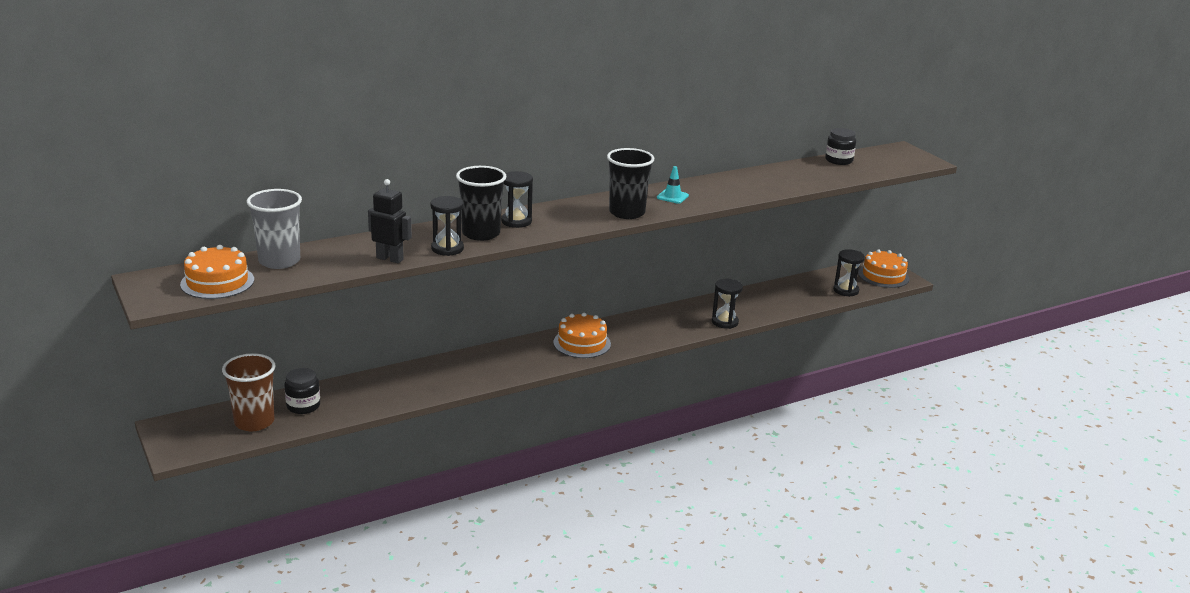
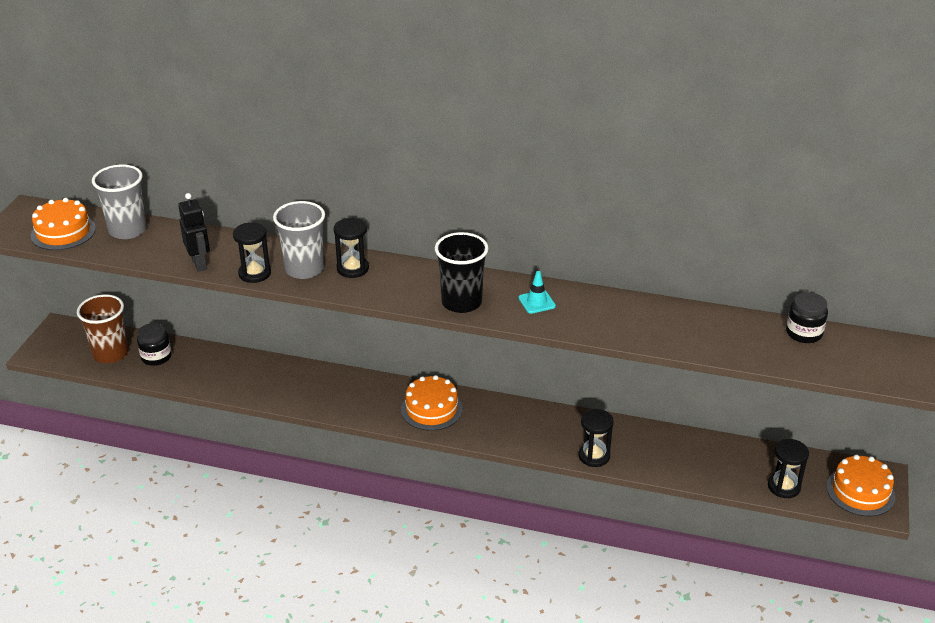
camera: 45 degrees right, 10 degrees up
(481, 233) = (304, 269): black cup -> grey cup

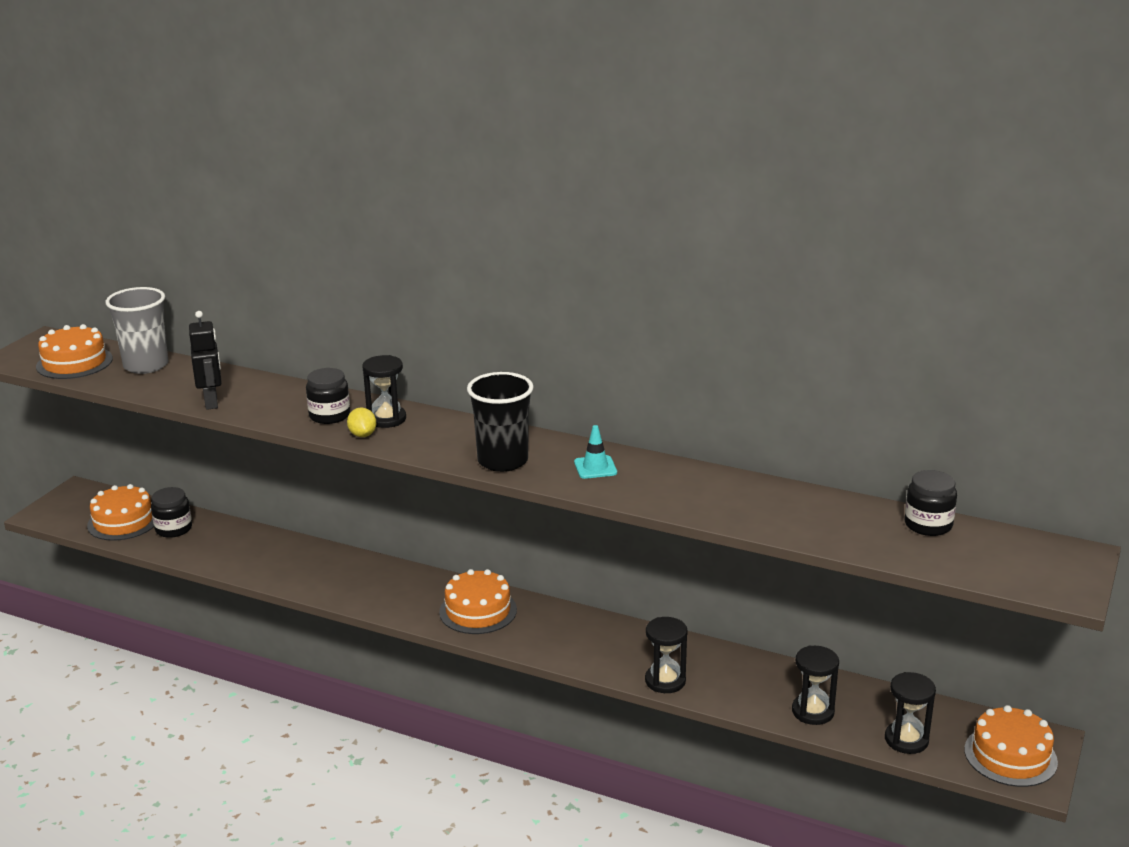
camera: 10 degrees right, 10 degrees down
(110, 353) = (123, 521): brown cup -> orange cake
(254, 273) = (270, 416): black hourglass -> black hourglass (813, 711)
(304, 269) = (329, 415): grey cup -> black jar
(339, 286) = (362, 435): none -> yellow lemon

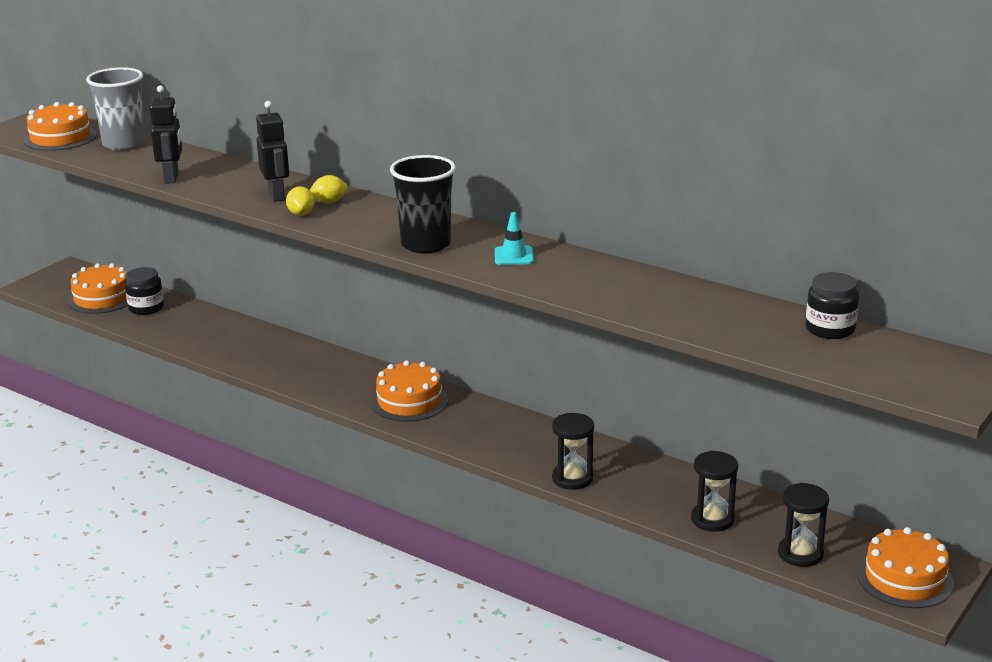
camera: 10 degrees right, 0 degrees up
(329, 415) = (277, 195): black jar -> black robot
(386, 419) = (329, 202): black hourglass -> yellow lemon

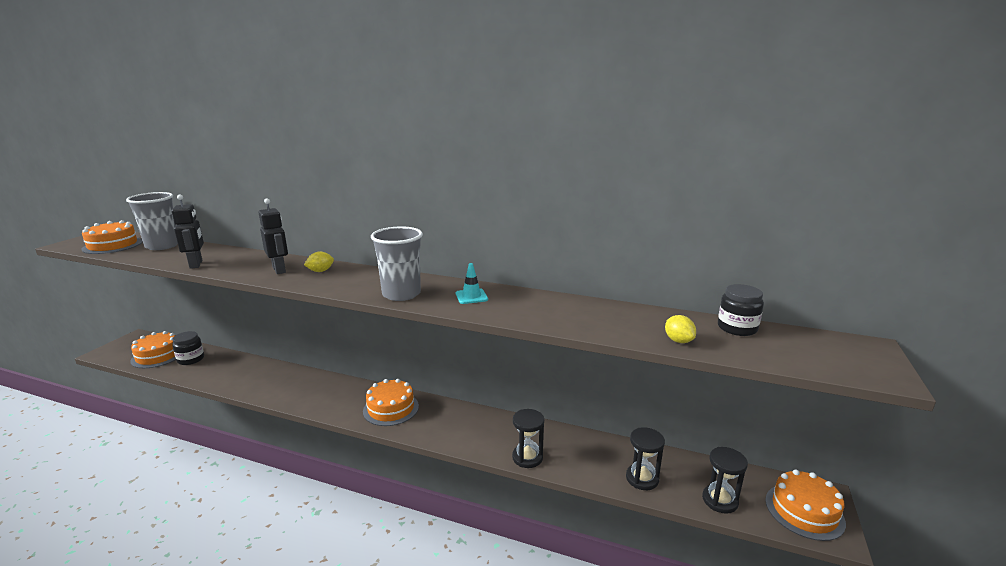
camera: 15 degrees left, 5 degrees down
(301, 214) = (299, 281): yellow lemon -> yellow lemon (678, 341)
(425, 244) = (401, 294): black cup -> grey cup

